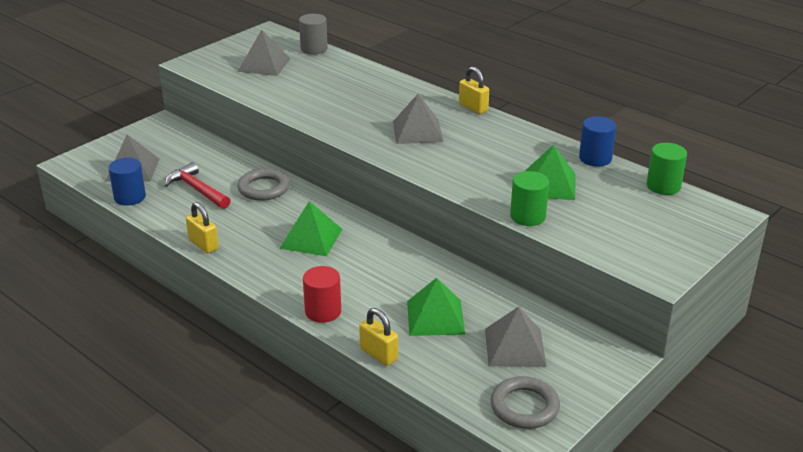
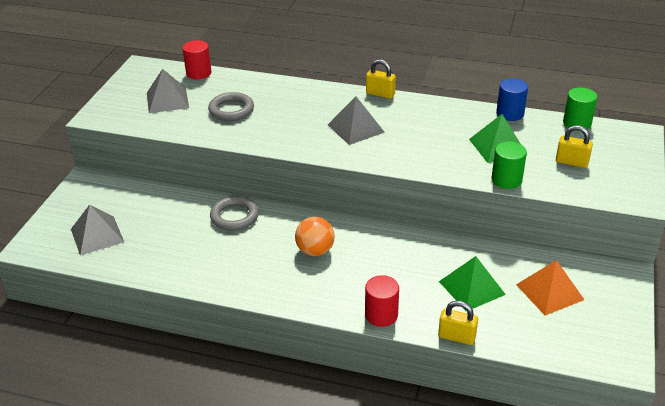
camera: 25 degrees left, 5 degrees up
(130, 197) = (118, 264): blue cylinder -> none
(197, 189) = (175, 236): red hammer -> none
(203, 244) = (227, 288): yellow padlock -> yellow padlock (571, 162)
(311, 238) = (315, 251): green pyramid -> orange ball
(314, 49) = (198, 73): grey cylinder -> red cylinder
(515, 347) = (550, 292): grey pyramid -> orange pyramid
(524, 407) = (597, 340): grey ring -> grey ring (231, 110)

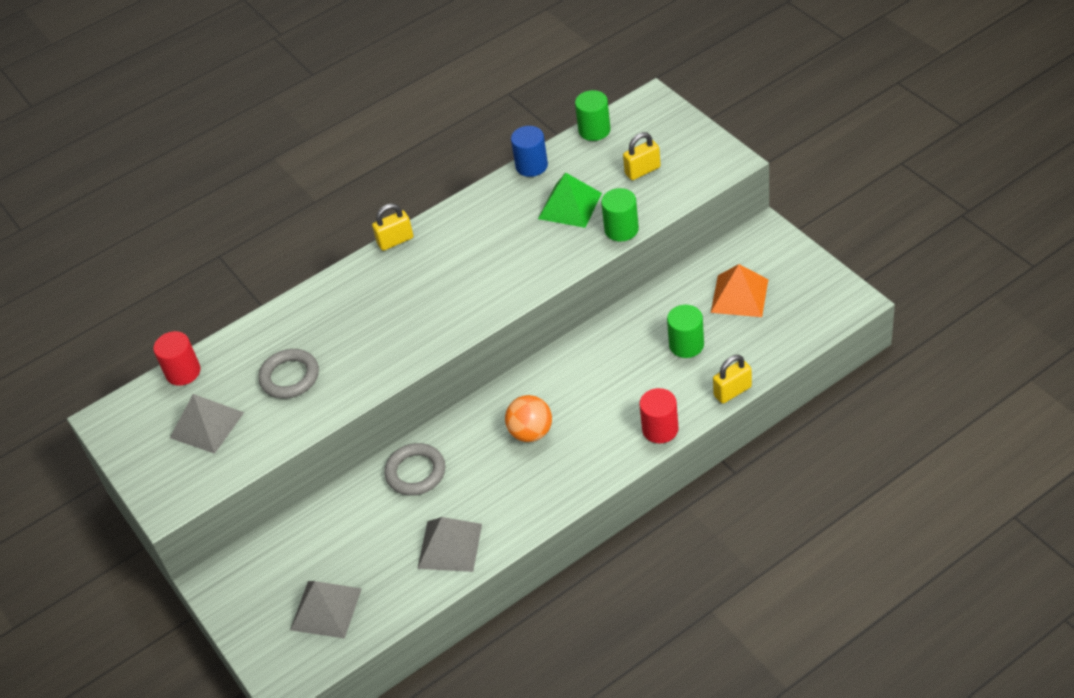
camera: 45 degrees left, 10 degrees up
(355, 128) = (432, 292): grey pyramid -> grey pyramid (450, 546)
(471, 287) = (686, 345): green pyramid -> green cylinder

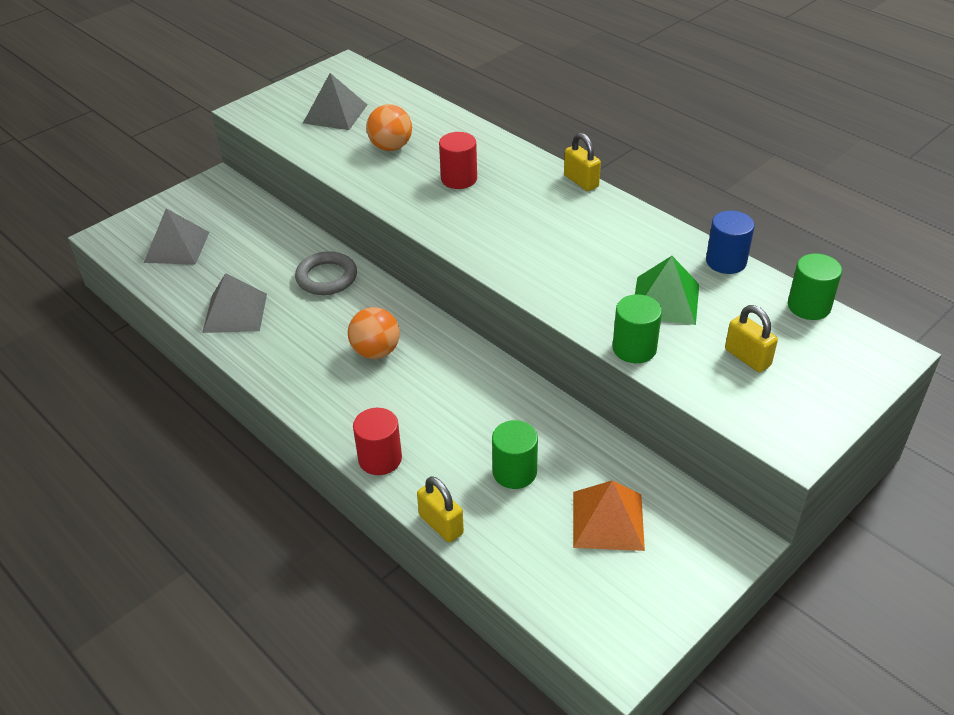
camera: 75 degrees right, 5 degrees down
(183, 372) = (397, 91): red cylinder -> red cylinder (459, 179)
(290, 377) = (391, 147): grey ring -> orange ball

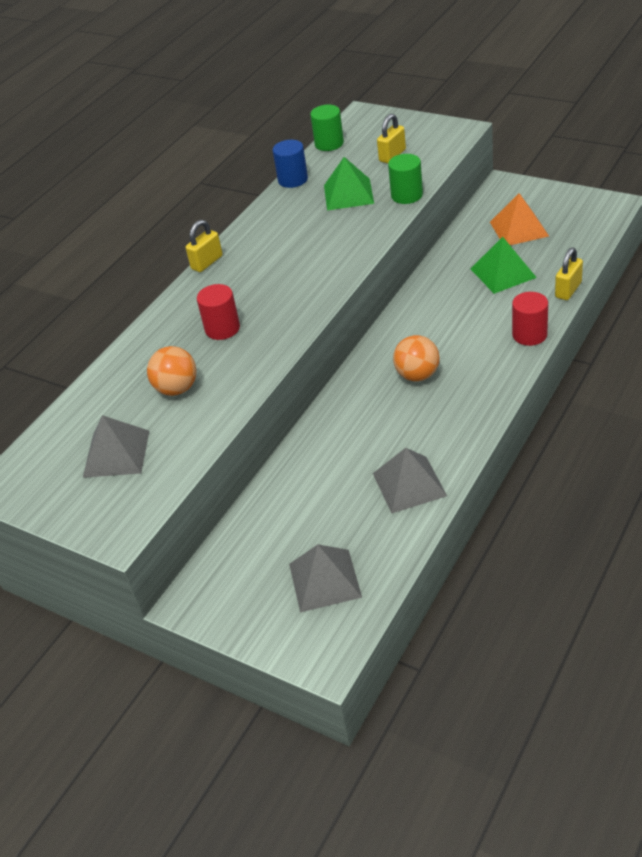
camera: 100 degrees left, 0 degrees up
(326, 277) = (332, 440): grey ring -> none
(514, 472) = (503, 273): green cylinder -> green pyramid

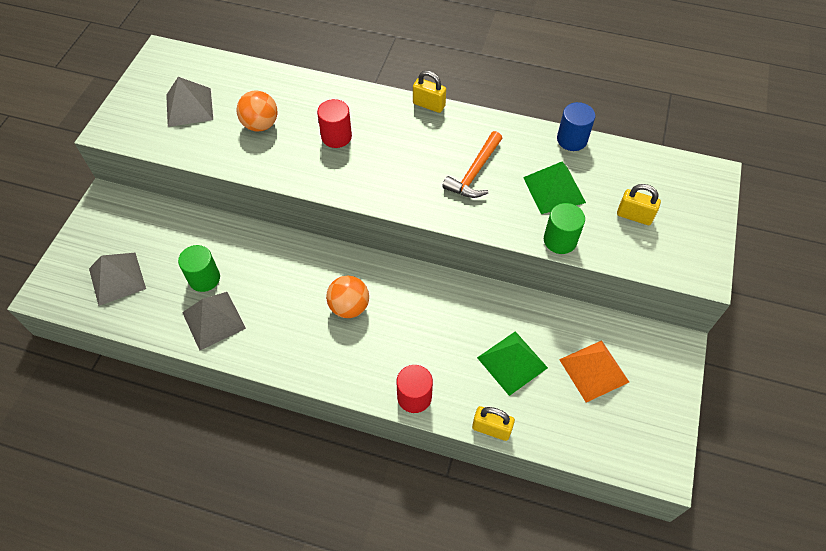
camera: 70 degrees right, 15 degrees up
(310, 238) = (474, 173): none -> orange hammer
(329, 144) = (645, 157): green cylinder -> green cylinder (204, 278)

